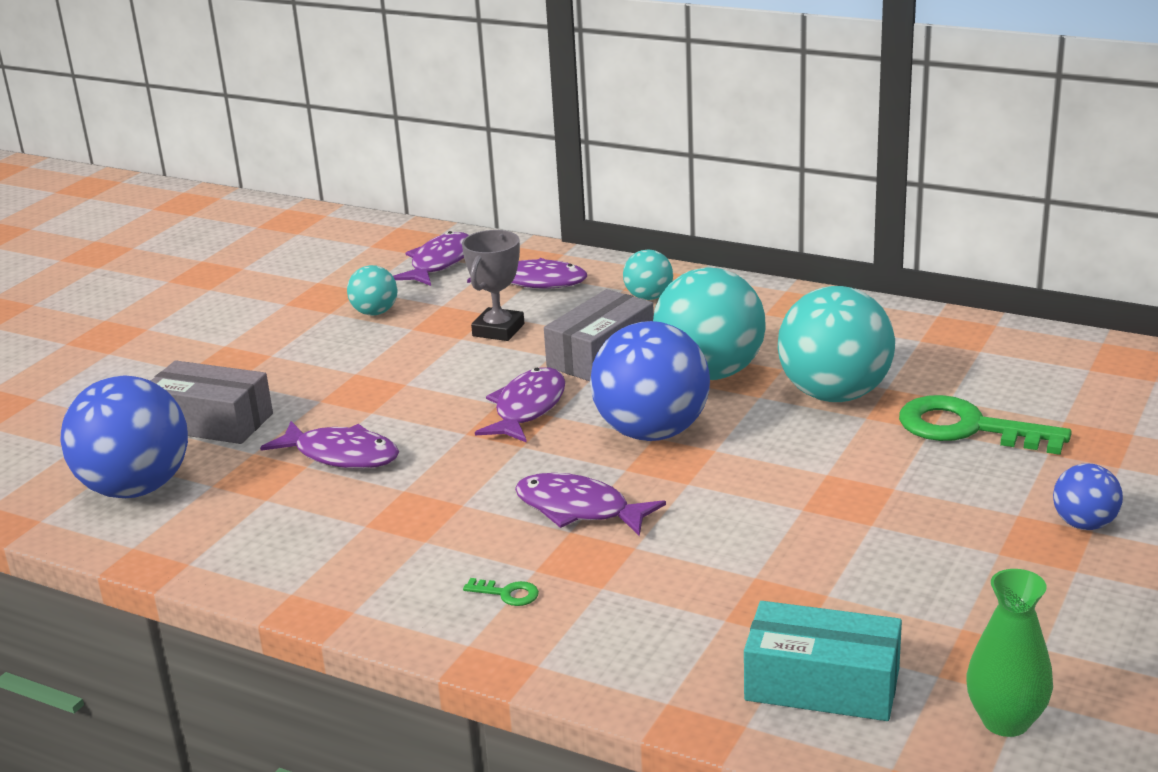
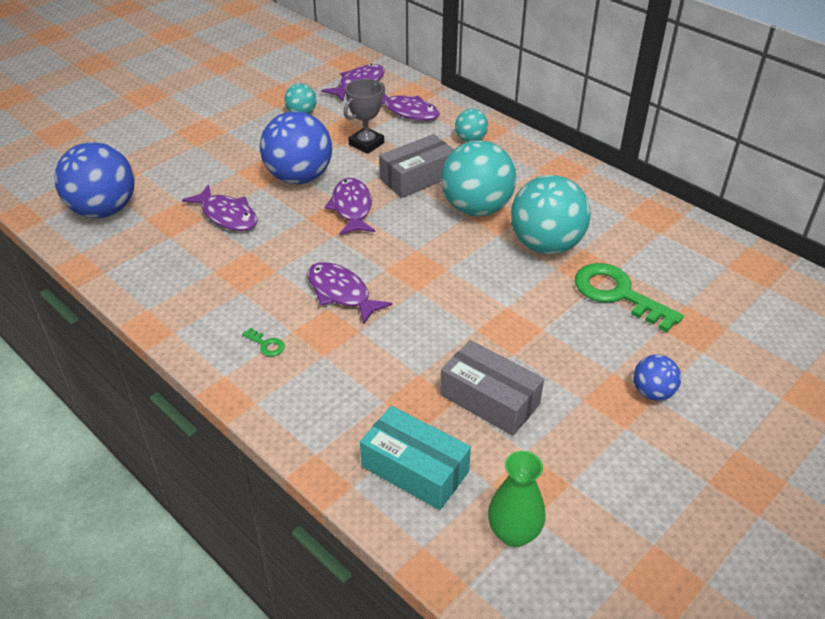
camera: 15 degrees right, 15 degrees up
(211, 422) = (169, 172): grey box -> grey box (489, 399)
(527, 408) = (352, 208): purple fish -> purple fish turned 45 degrees counterclockwise
(652, 432) = (416, 245): blue ball -> blue ball (299, 177)

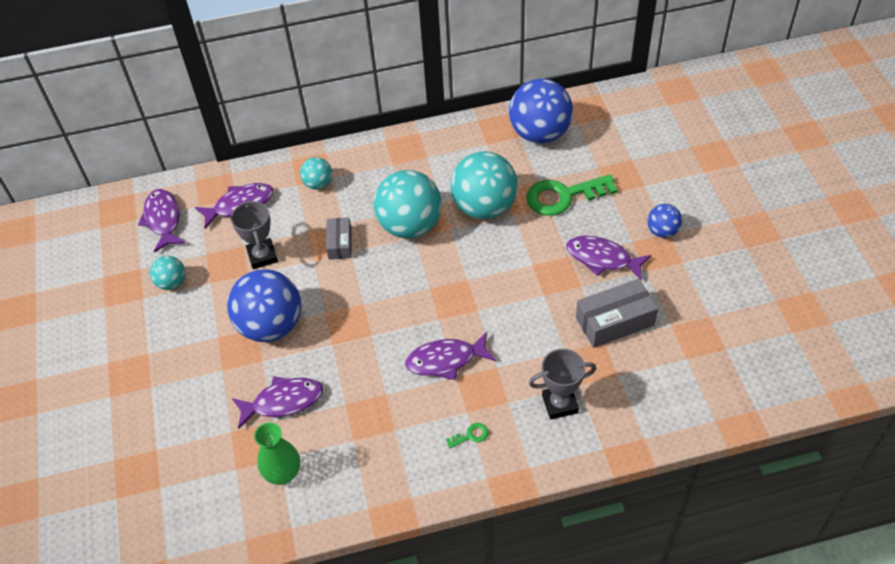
camera: 55 degrees left, 10 degrees up
(104, 210) = (194, 500): blue ball -> blue ball (539, 133)
(348, 396) = (560, 404): none -> grey trophy
(352, 208) = (344, 306): purple fish -> purple fish (602, 258)
(415, 469) = (650, 394): turquoise box -> none
(417, 177) = (340, 243): grey box -> grey box, size x0.61
(513, 533) = (731, 366): green vase -> green vase (283, 473)

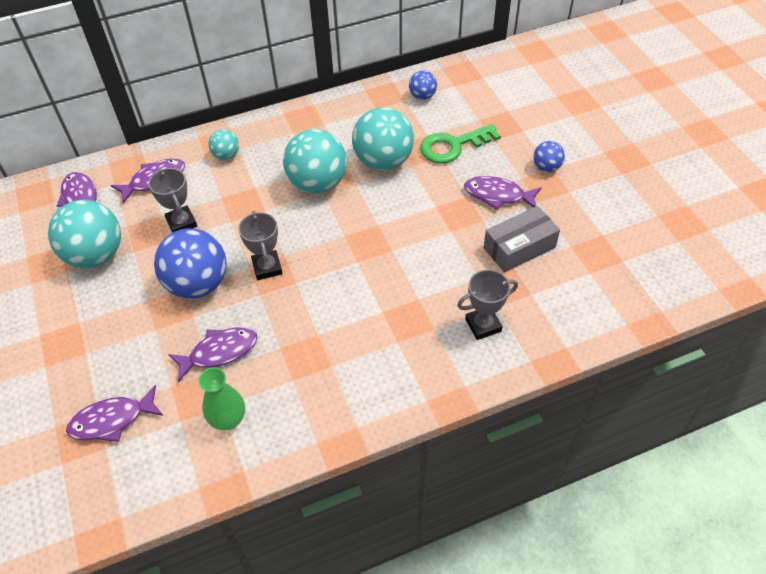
camera: 10 degrees left, 0 degrees up
(172, 282) = (96, 255): turquoise ball -> turquoise ball, size x2.01
(340, 243) = (254, 205): grey box -> none
(344, 315) = (267, 267): none -> grey trophy
(446, 360) = (370, 298): purple fish -> purple fish (112, 420)
(470, 435) = (405, 363): green key -> none
(539, 133) = (422, 96): blue ball -> blue ball, size x0.50

